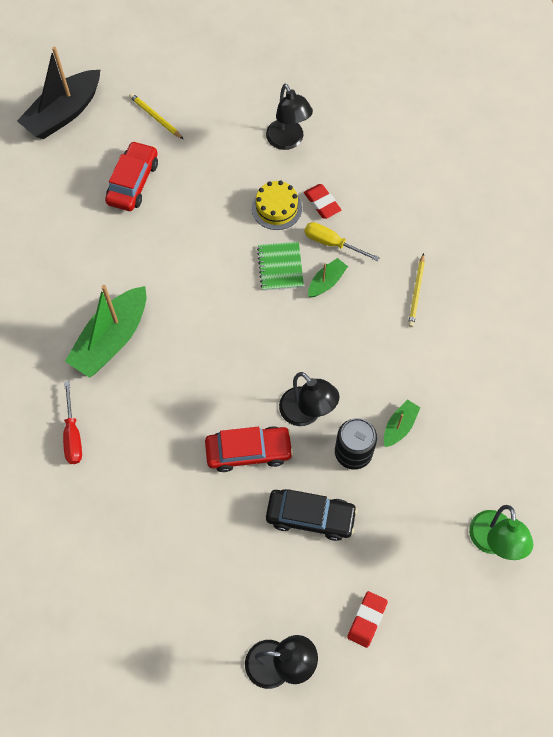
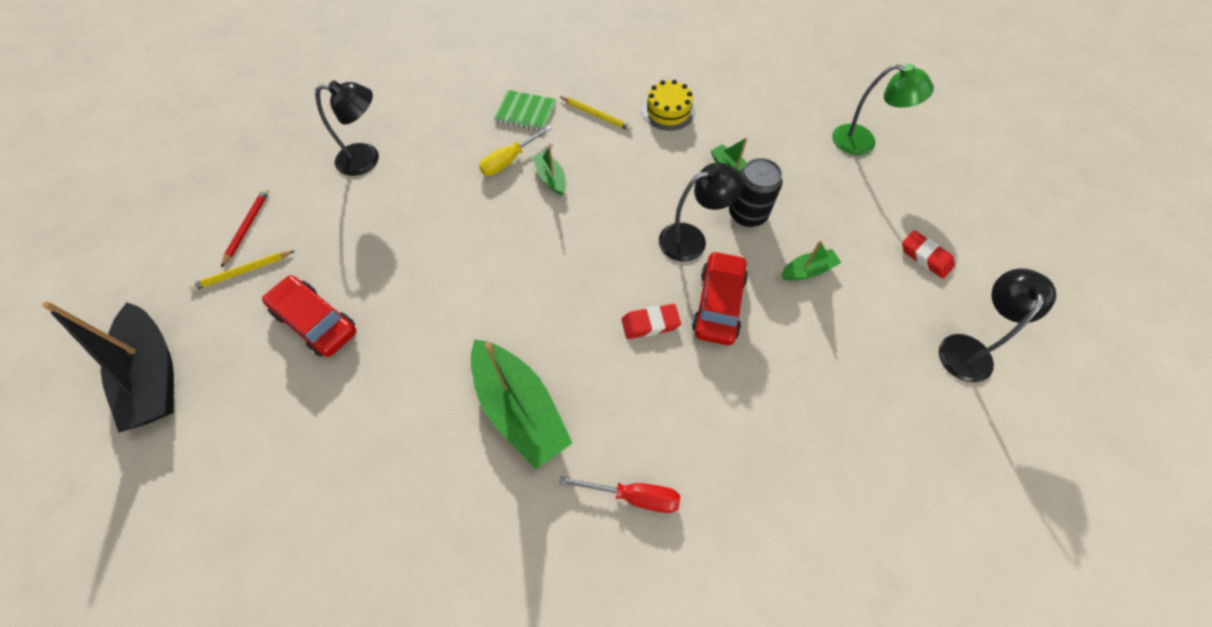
camera: 70 degrees left, 5 degrees down
(192, 98) = (247, 227): none -> red pencil
(276, 208) = (441, 192): yellow cake -> yellow cake (668, 111)
(280, 267) = (513, 211): green notebook -> green notebook (525, 112)
(310, 517) = (807, 270): black car -> green boat
(322, 203) = (459, 154): red eraser -> red eraser (650, 324)

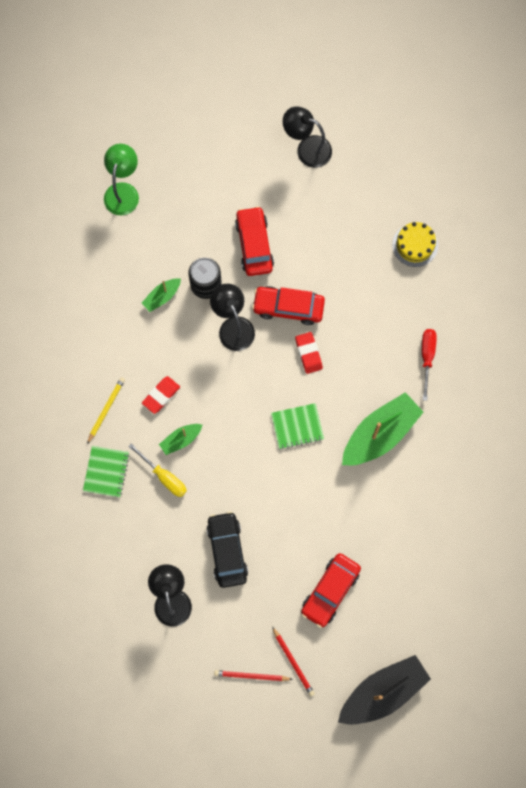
camera: 95 degrees left, 15 degrees up
(243, 271) = (293, 662): yellow pencil -> red pencil
(405, 214) = (227, 551): none -> black car
(548, 301) = (297, 426): none -> green notebook
(668, 111) = (97, 348): yellow cake -> yellow cake (415, 245)
(807, 270) = (254, 245): green boat -> red car
(925, 257) = (235, 162): red eraser -> red eraser (161, 395)

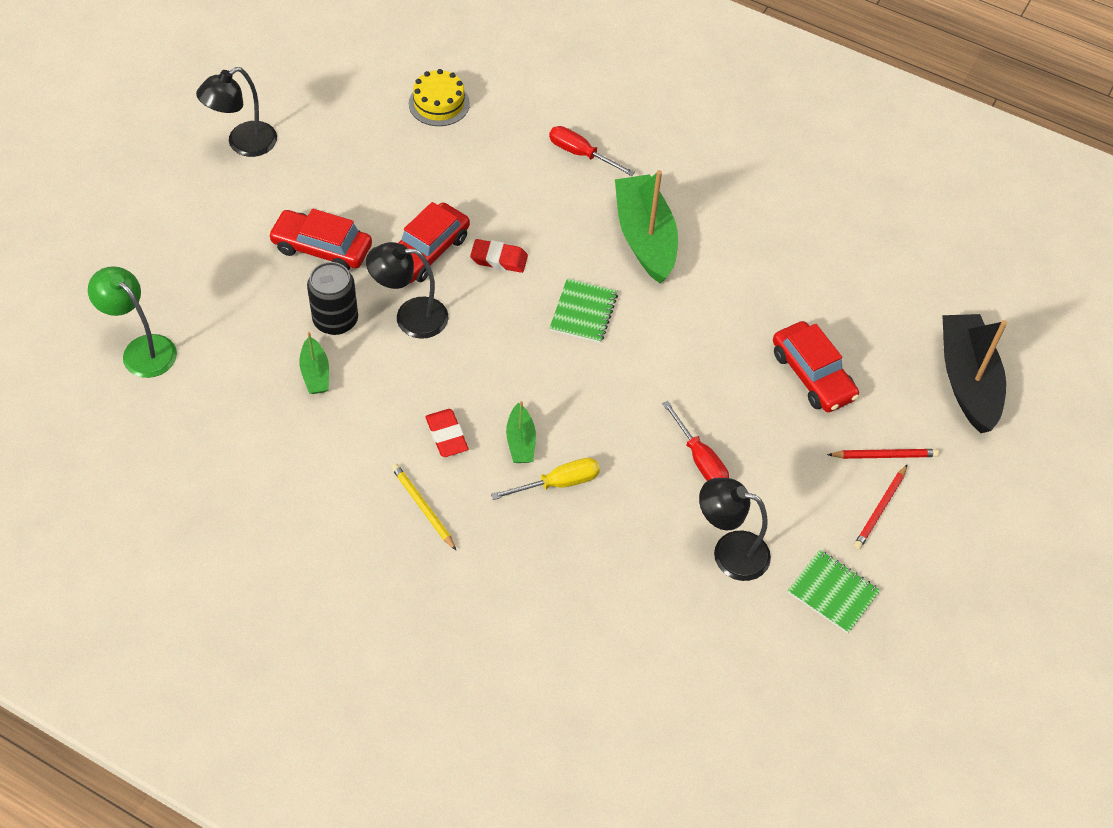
camera: 65 degrees left, 20 degrees down
(106, 472) = (509, 547): green notebook -> green notebook (833, 592)
(227, 551) = (700, 459): black car -> red screwdriver

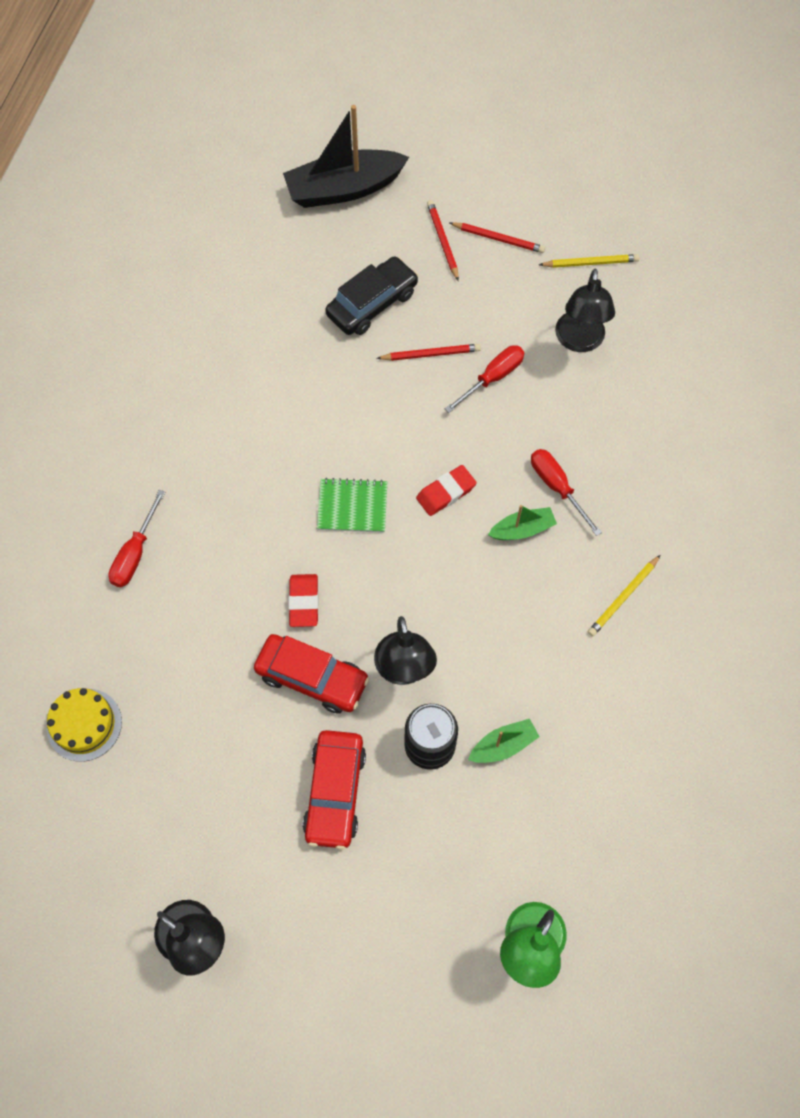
camera: 100 degrees left, 10 degrees up
(446, 436) = (537, 597): red eraser -> red eraser (446, 493)
(558, 483) = (557, 487): yellow screwdriver -> red screwdriver
(645, 238) = (241, 469): green boat -> none
(740, 411) = (430, 354): none -> red pencil
(812, 375) = (372, 304): red car -> black car
(833, 592) = (590, 263): green notebook -> yellow pencil

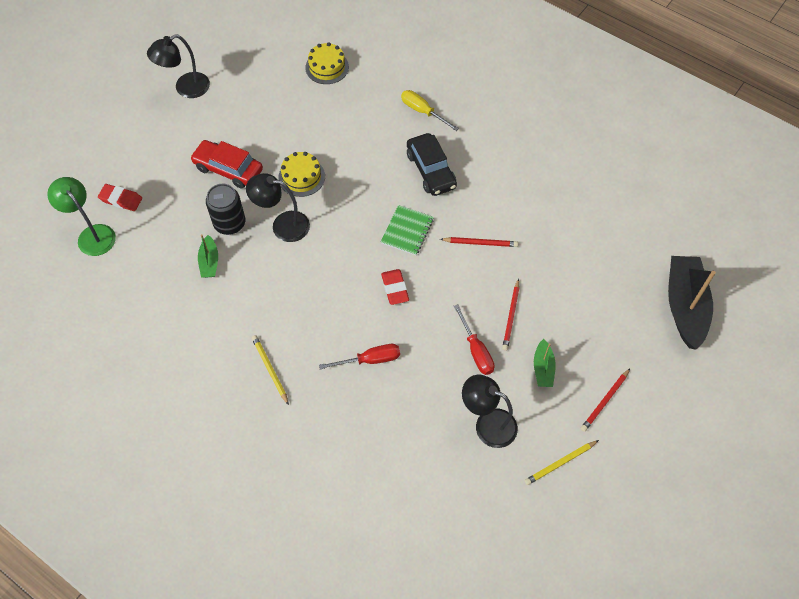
camera: 110 degrees right, 5 degrees down
(135, 553) = (423, 111): red screwdriver -> yellow screwdriver
(304, 602) = (352, 186): red eraser -> red eraser (121, 199)
(312, 678) = (301, 177): red car -> yellow cake
(372, 304) = (568, 292): black car -> black car (431, 170)
(443, 241) = (614, 359): red pencil -> red pencil (480, 243)
(522, 529) = (347, 325): green boat -> green boat (543, 368)
(590, 263) = (560, 463): yellow pencil -> yellow pencil turned 45 degrees clockwise

